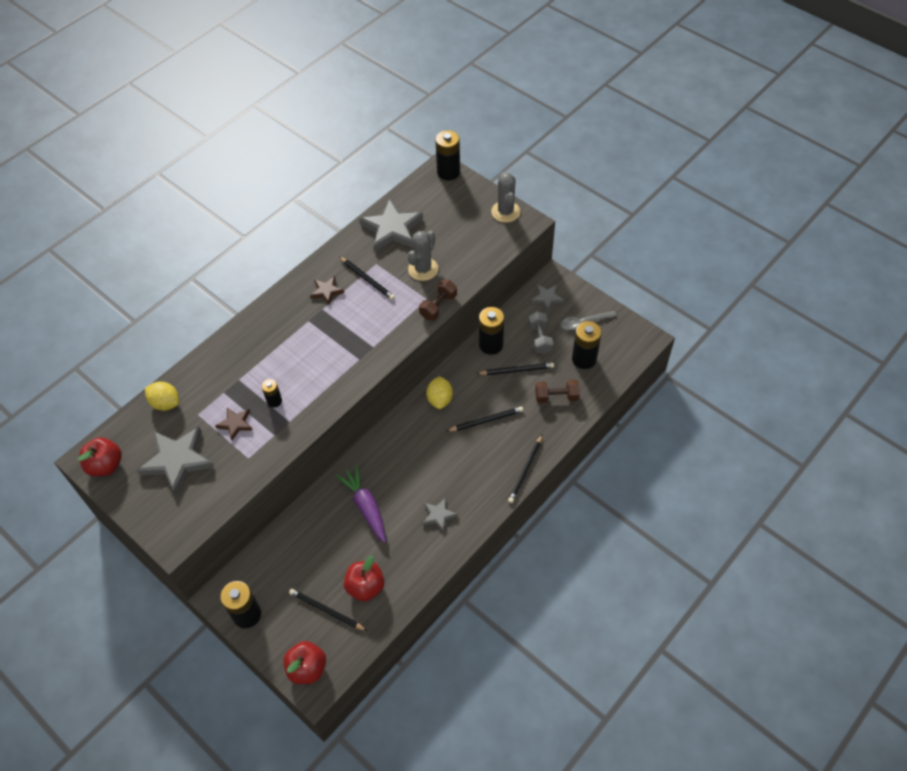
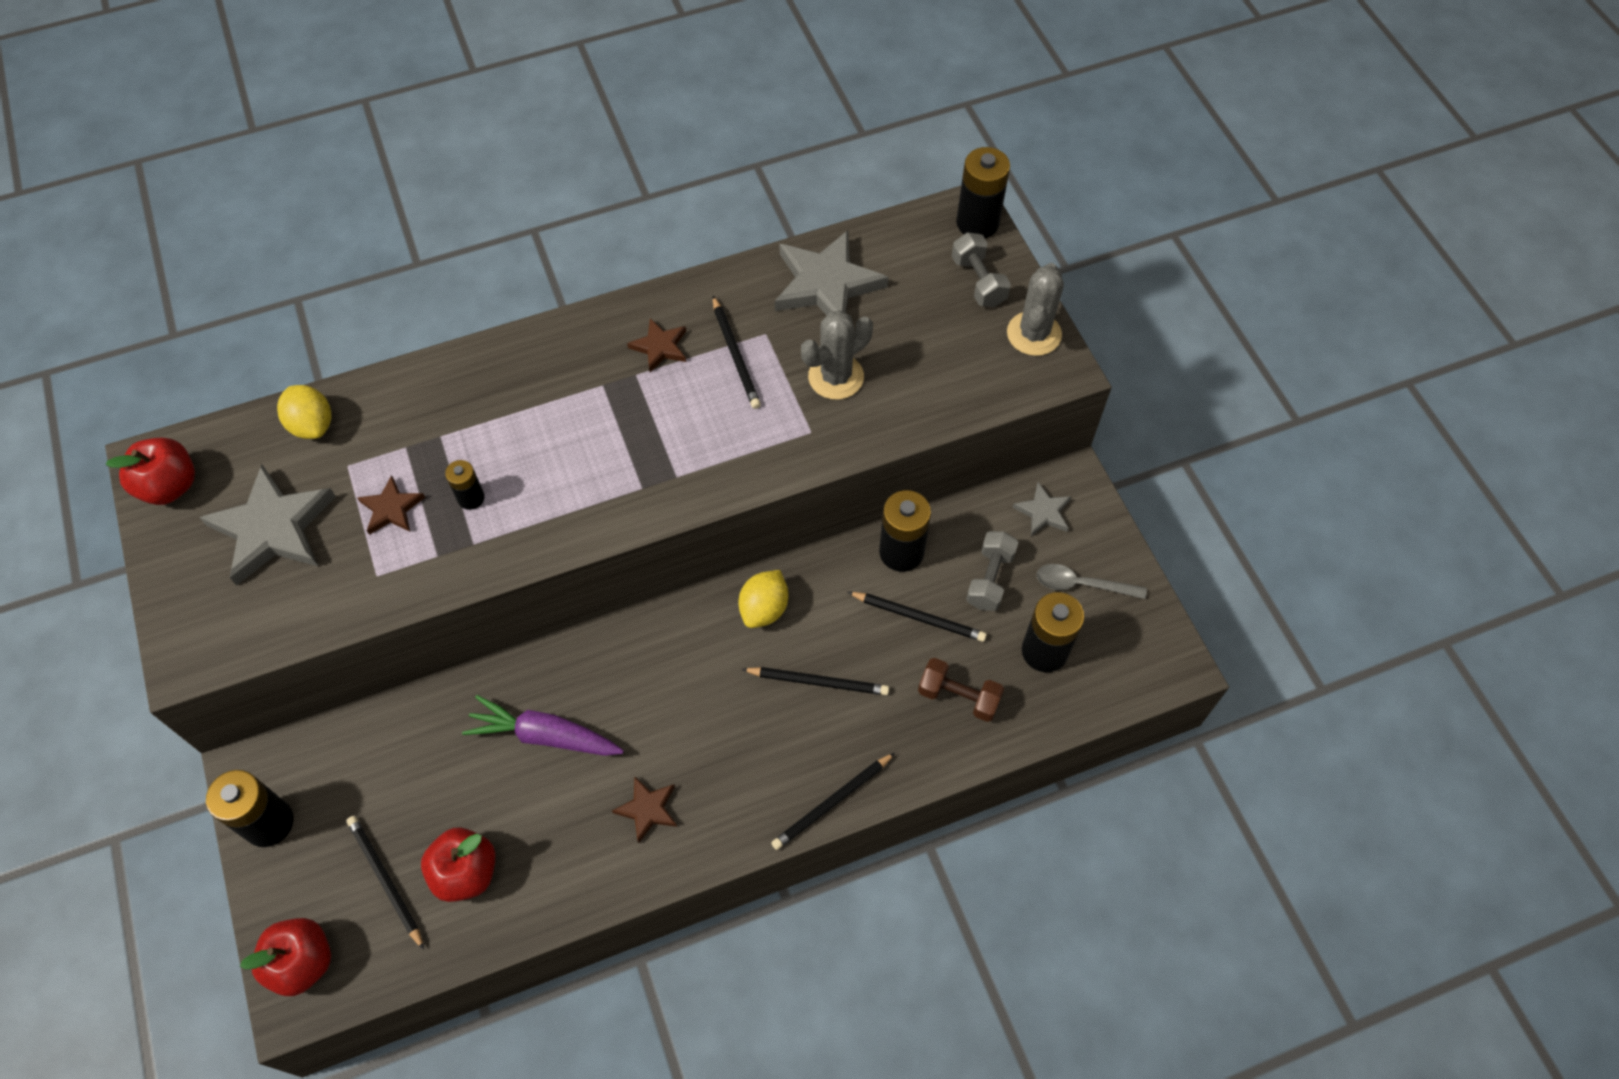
camera: 25 degrees right, 5 degrees up
(366, 506) = (544, 735): purple carrot -> purple carrot turned 75 degrees counterclockwise
(438, 306) = (823, 453): brown dumbbell -> none
(438, 515) = (647, 809): grey star -> brown star
(465, 198) = (978, 281): none -> grey dumbbell

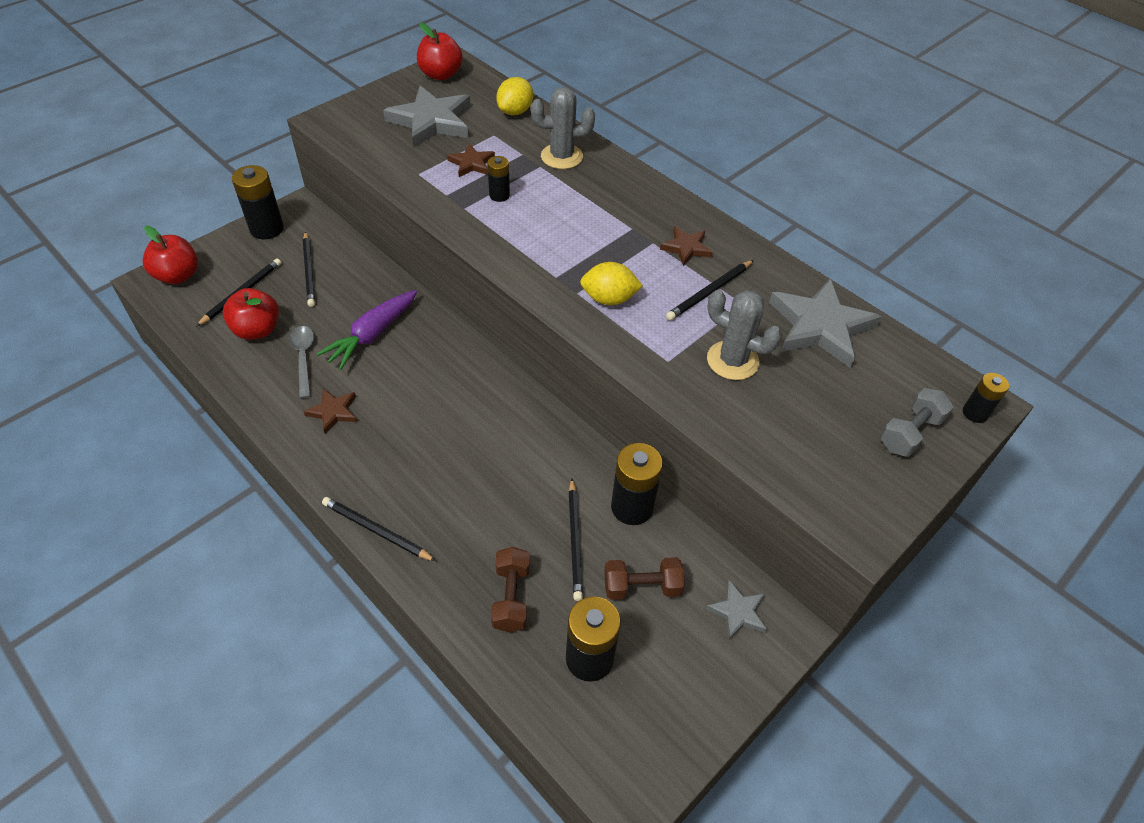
camera: 65 degrees right, 10 degrees down
(544, 735) = (372, 335): purple carrot -> purple carrot turned 135 degrees counterclockwise
(764, 609) = (531, 428): yellow lemon -> yellow lemon (609, 299)
(818, 682) = (481, 486): black pencil -> black pencil (309, 271)
(977, 223) = (975, 413): black battery -> black battery, size x0.56
(990, 579) = (642, 587): grey dumbbell -> brown dumbbell
(1034, 334) = (885, 495): grey cactus -> grey cactus (561, 156)
(1081, 584) = (678, 672): grey spoon -> grey spoon (303, 358)

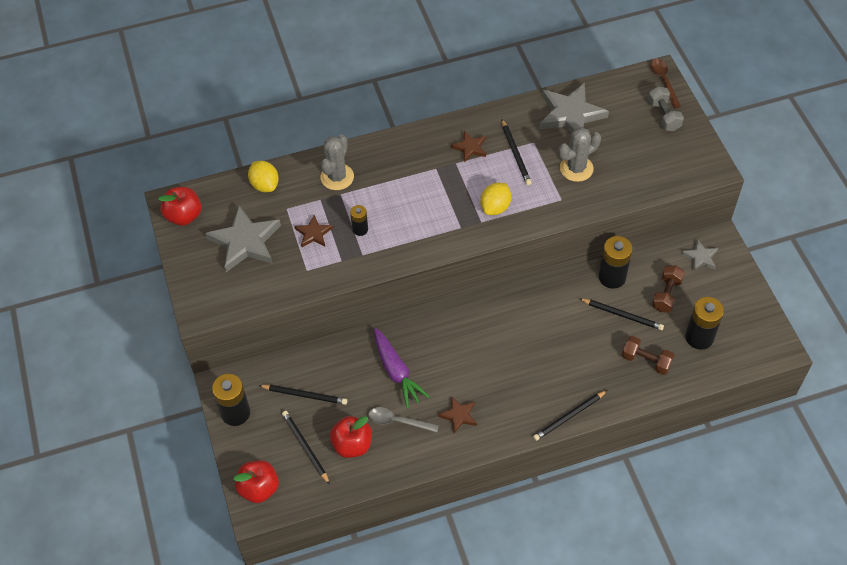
camera: 60 degrees left, 5 degrees up
(975, 413) = (663, 81): black battery -> brown spoon

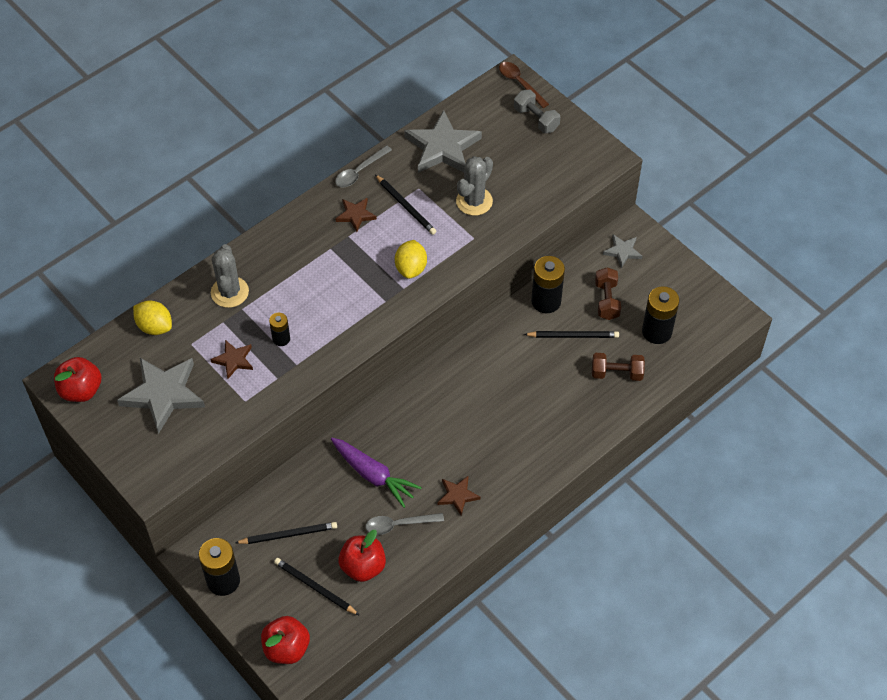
camera: 25 degrees left, 0 degrees up
(490, 113) = (359, 171): none -> grey spoon
(569, 417) = (567, 456): black pencil -> none

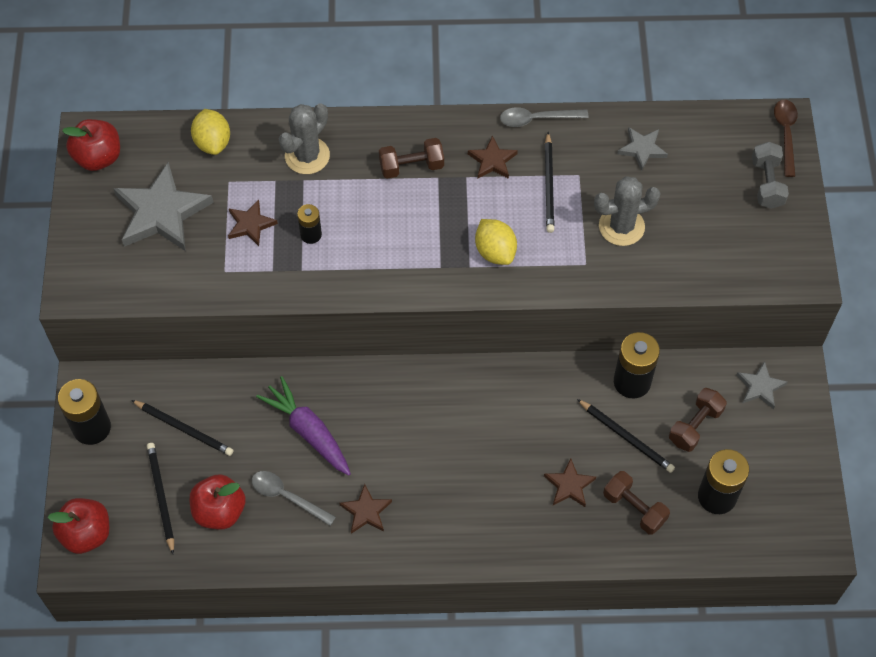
camera: 40 degrees right, 5 degrees up
(306, 253) = (411, 166): none -> brown dumbbell
(373, 475) = (308, 431): purple carrot -> purple carrot turned 150 degrees clockwise
(411, 268) = (495, 251): yellow lemon -> yellow lemon turned 75 degrees counterclockwise
(442, 147) = (642, 149): grey star -> grey star, size x0.51
(566, 388) = (569, 485): none -> brown star

